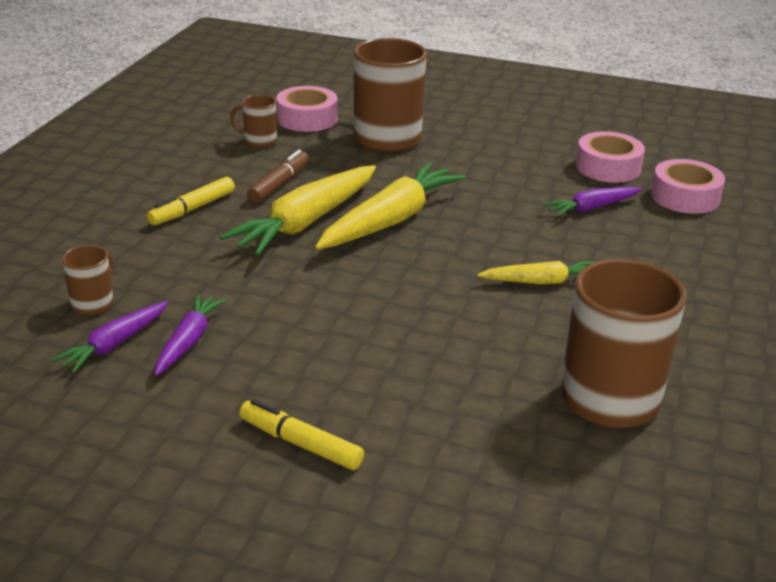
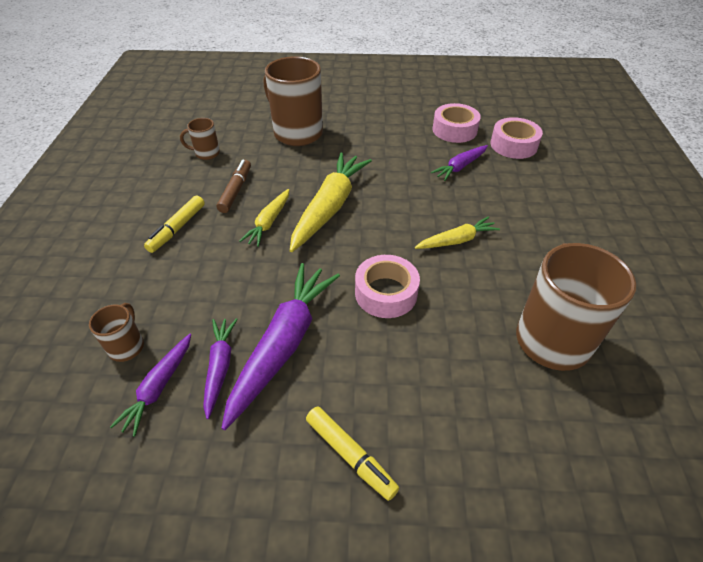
camera: 15 degrees left, 15 degrees up
(270, 336) = (283, 344): none -> purple carrot
(300, 443) = (350, 455): yellow marker -> yellow marker turned 150 degrees counterclockwise
(306, 222) = (269, 222): yellow carrot -> yellow carrot, size x0.55
(307, 118) = (234, 126): pink tape -> pink tape (386, 293)

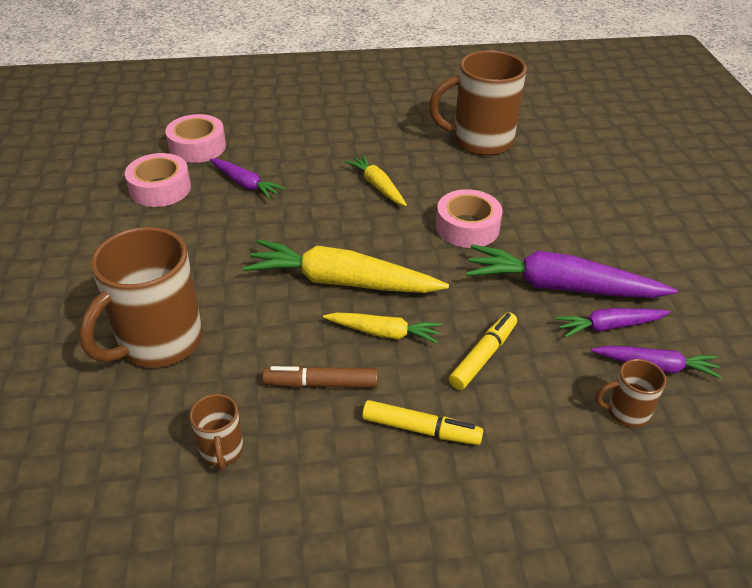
camera: 100 degrees left, 5 degrees down
(350, 455) = (640, 234): yellow marker -> yellow marker (483, 356)

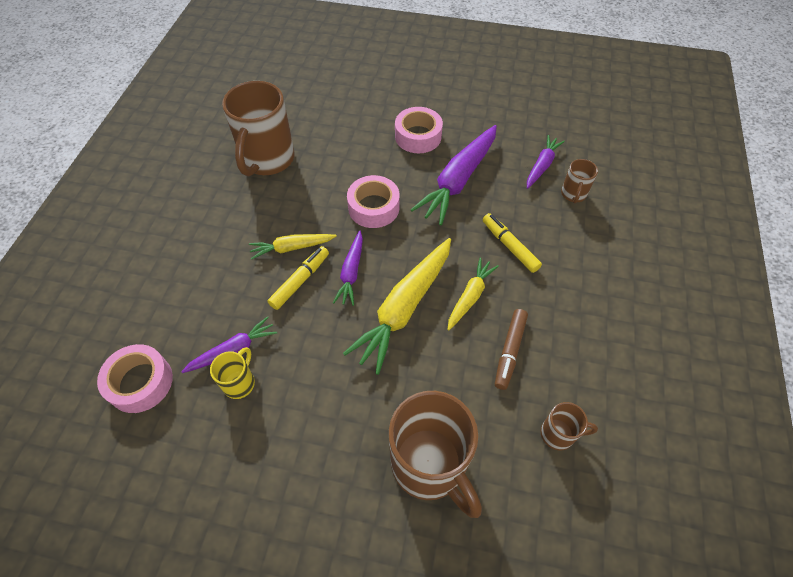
camera: 70 degrees left, 15 degrees up
(160, 188) = (198, 432): pink tape -> pink tape (418, 136)
(213, 197) = (240, 383): none -> yellow mug
(421, 429) = (565, 303): yellow marker -> yellow marker (300, 281)
(609, 326) = (502, 172): purple carrot -> purple carrot (351, 272)

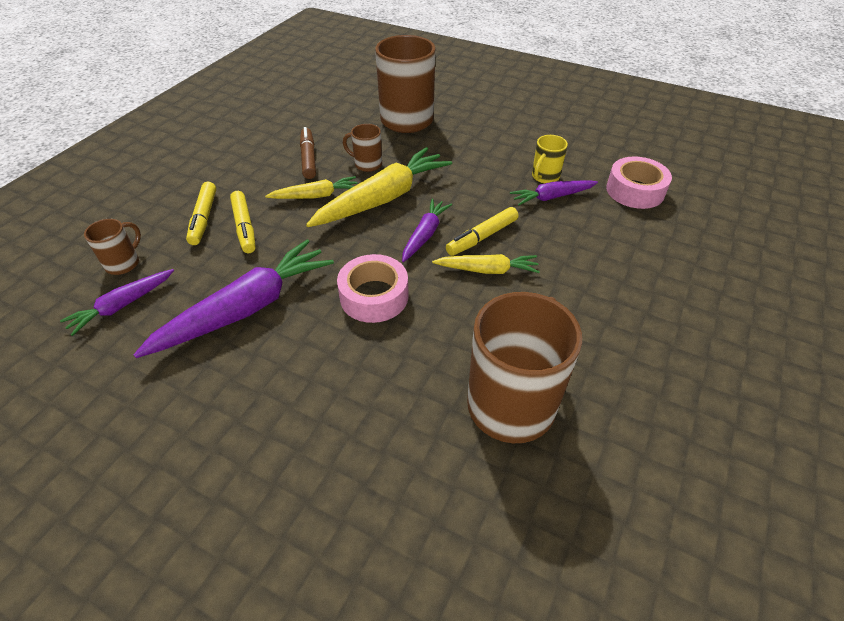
camera: 165 degrees left, 10 degrees down
(418, 136) = (256, 393): pink tape -> none
(470, 296) = (316, 196): yellow carrot -> yellow carrot turned 150 degrees counterclockwise
(509, 351) = (308, 158): brown marker -> brown marker turned 45 degrees counterclockwise
(551, 247) = (203, 218): none -> yellow marker
(558, 434) = (308, 117): brown mug -> brown mug (367, 164)

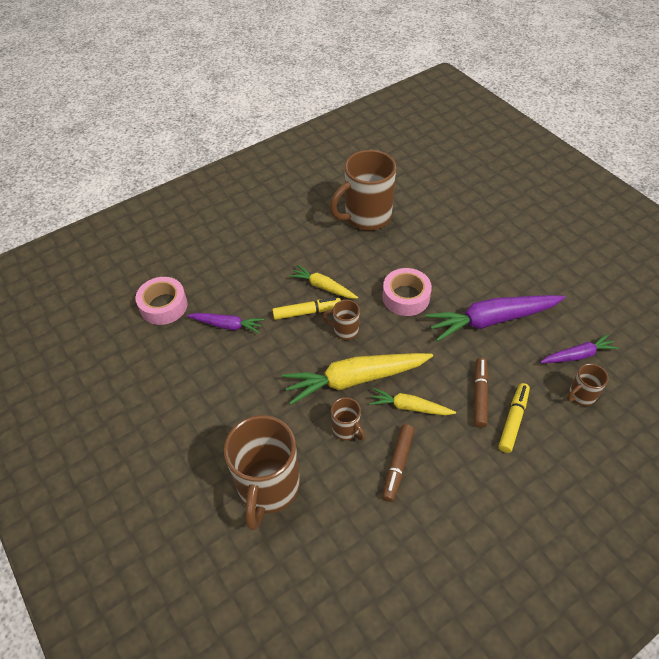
camera: 150 degrees left, 5 degrees up
(244, 227) = (479, 395): yellow marker -> brown marker
(425, 235) = (345, 330): purple carrot -> brown mug
(544, 177) = (212, 347): yellow mug -> none

